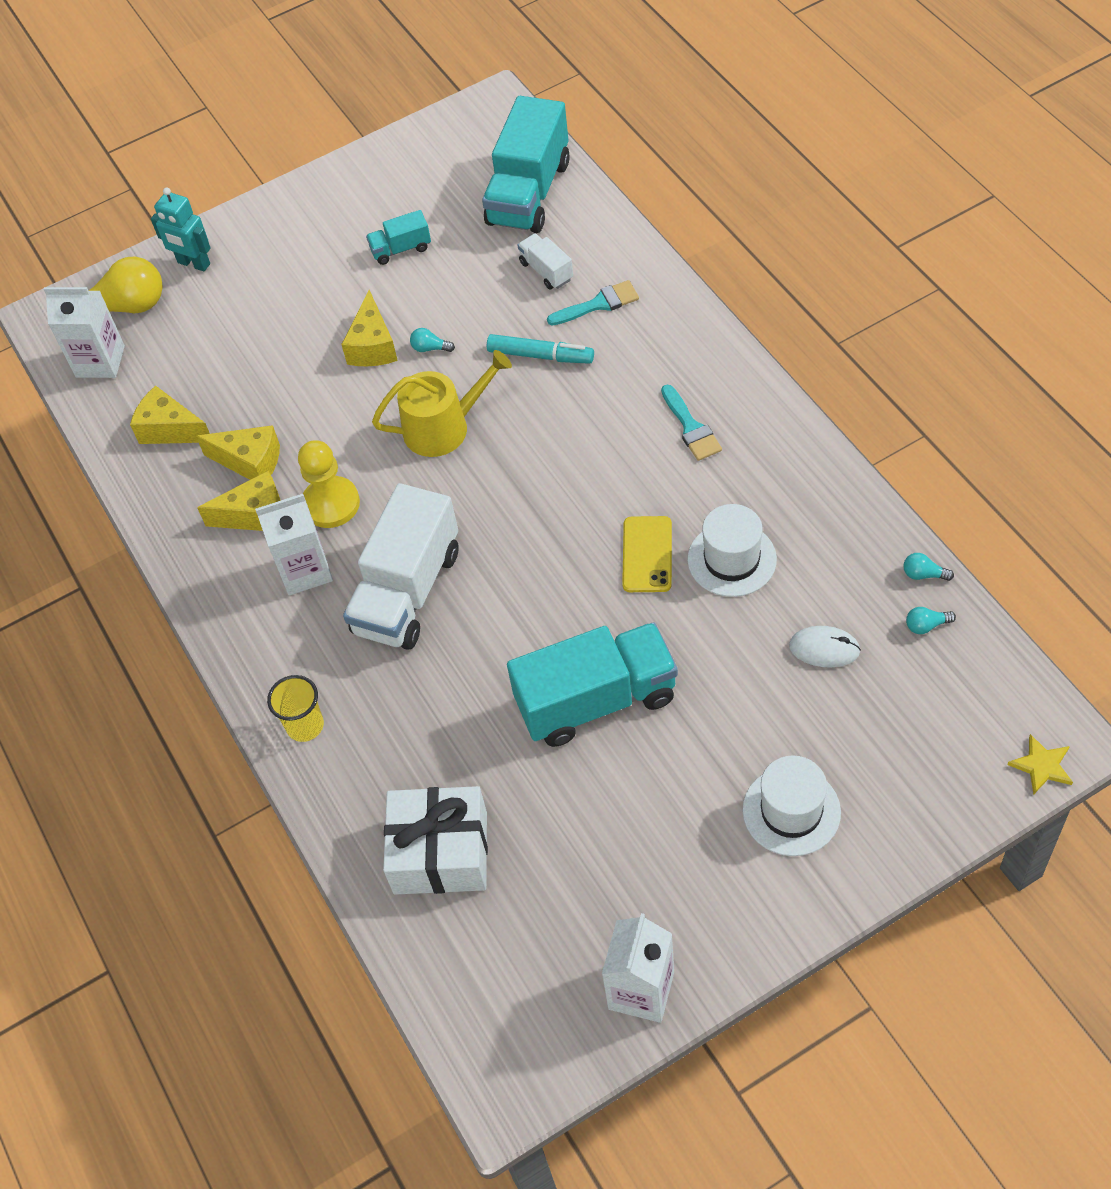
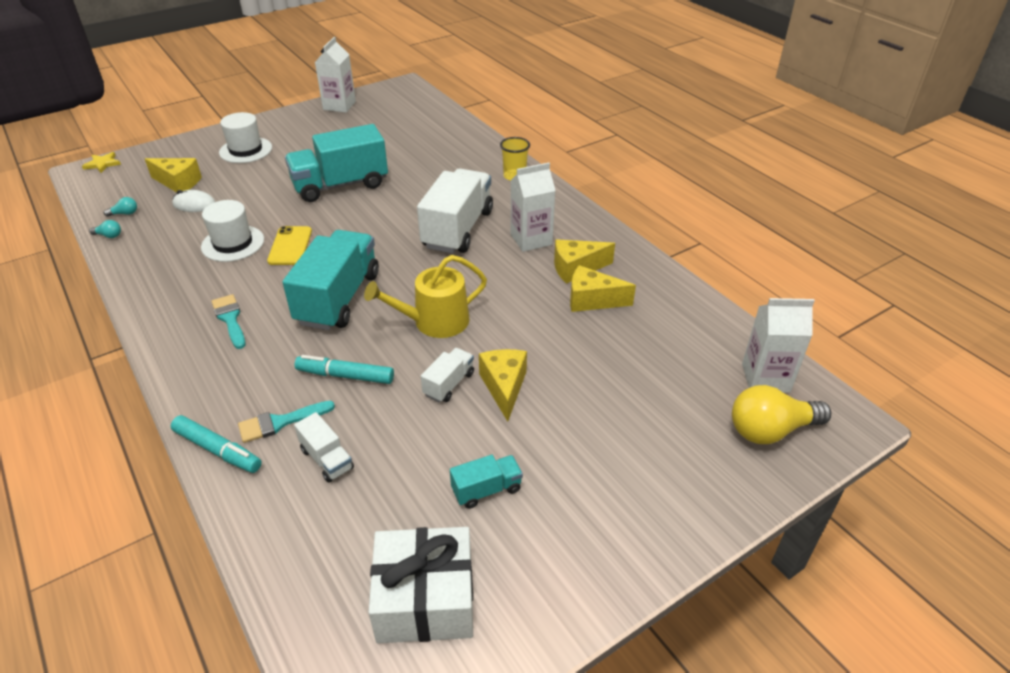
camera: 170 degrees right, 15 degrees down
(170, 429) = (669, 323): yellow cheese -> yellow cheese (178, 183)
(193, 263) = (720, 478): turquoise robot -> none
(331, 504) = (520, 274): yellow pawn -> none
(430, 348) = (449, 384): turquoise light bulb -> white truck
(440, 852) = (433, 138): white gift -> white gift (425, 599)
(529, 193) = (332, 563): turquoise truck -> turquoise truck (338, 298)
(651, 277) = (218, 450): none -> turquoise marker

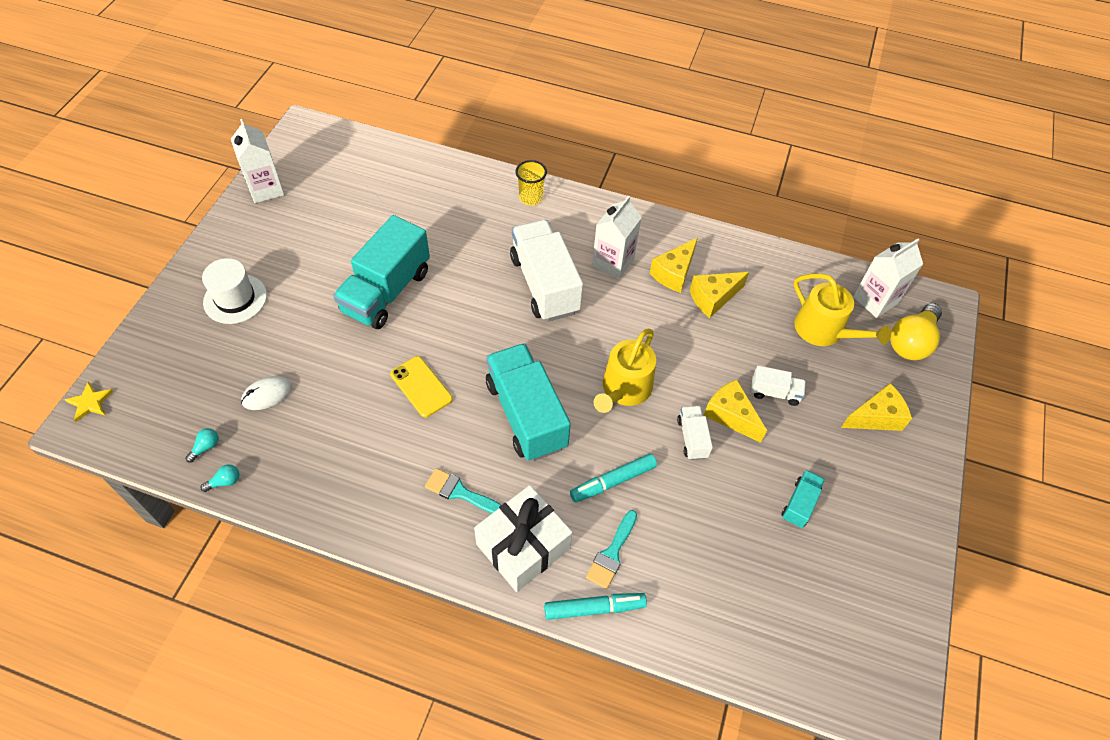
camera: 40 degrees left, 15 degrees up
(178, 183) = (214, 378): yellow cheese -> yellow cheese (875, 417)
(233, 243) = (364, 415): white hat -> none
(327, 459) = (678, 557): white truck -> white truck (774, 392)
(425, 599) = (842, 605): white gift -> white gift (523, 546)
(677, 374) = (824, 331): none -> yellow watering can

